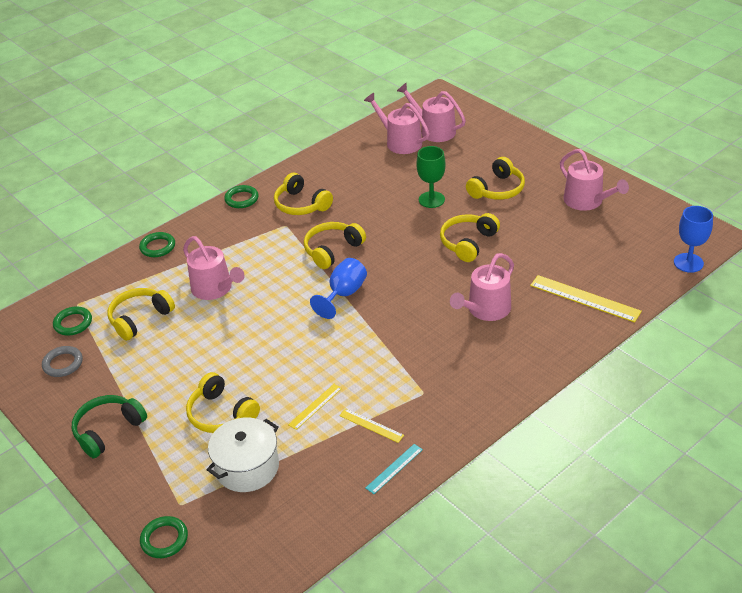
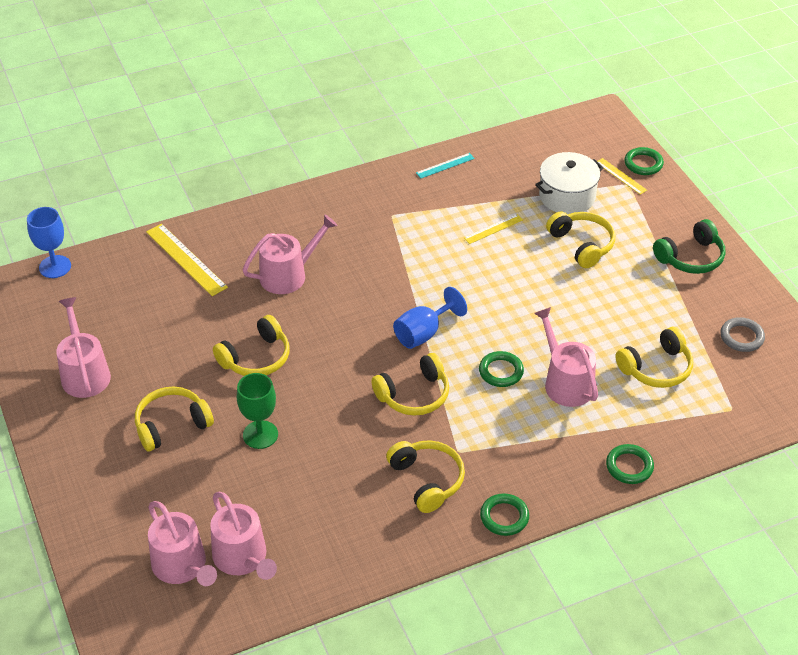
camera: 165 degrees left, 5 degrees up
(73, 323) = (734, 384): green ring -> green ring (501, 371)
(371, 425) = (450, 201): yellow ruler -> yellow ruler (621, 176)

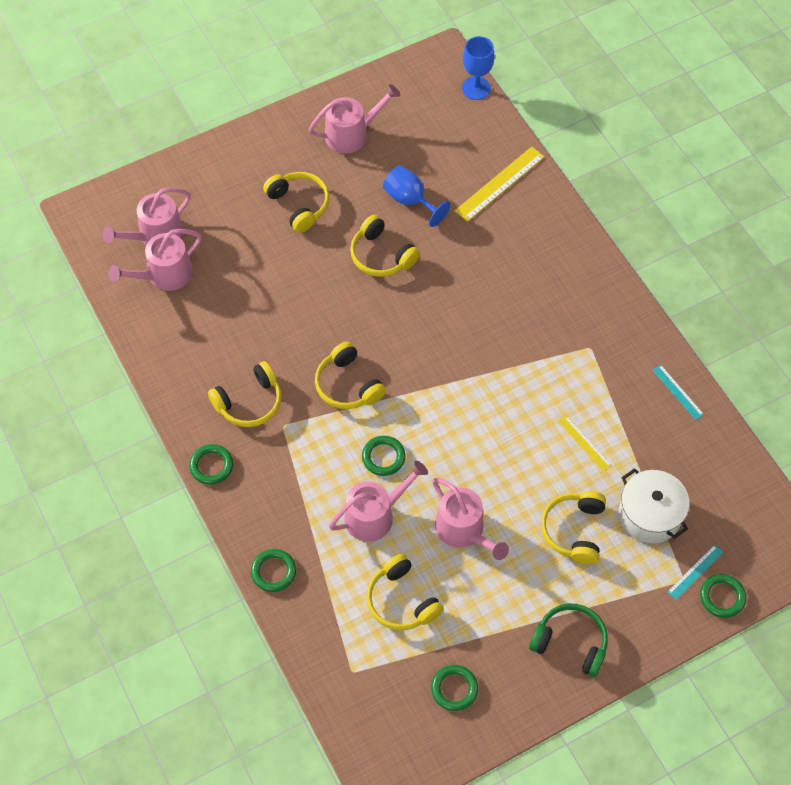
camera: 85 degrees right, 15 degrees up
(260, 434) = (293, 270): green goblet -> none
(288, 275) = (490, 267): pink watering can -> pink watering can (463, 530)
(423, 333) = (426, 388): blue goblet -> blue goblet (410, 200)
(582, 244) = (574, 530): yellow headphones -> yellow headphones turned 135 degrees clockwise
(621, 176) = (695, 572): yellow ruler -> turquoise ruler
(691, 257) = (570, 643): green headphones -> green headphones turned 150 degrees clockwise
(741, 337) = (454, 689): grey ring -> green ring

